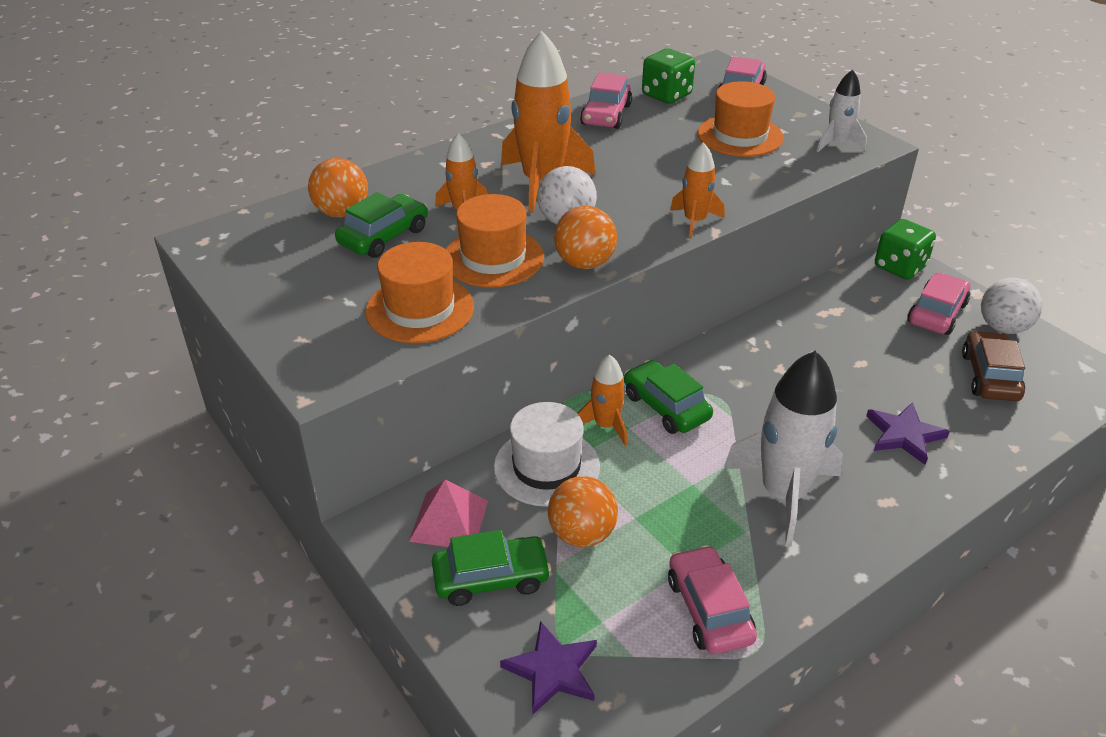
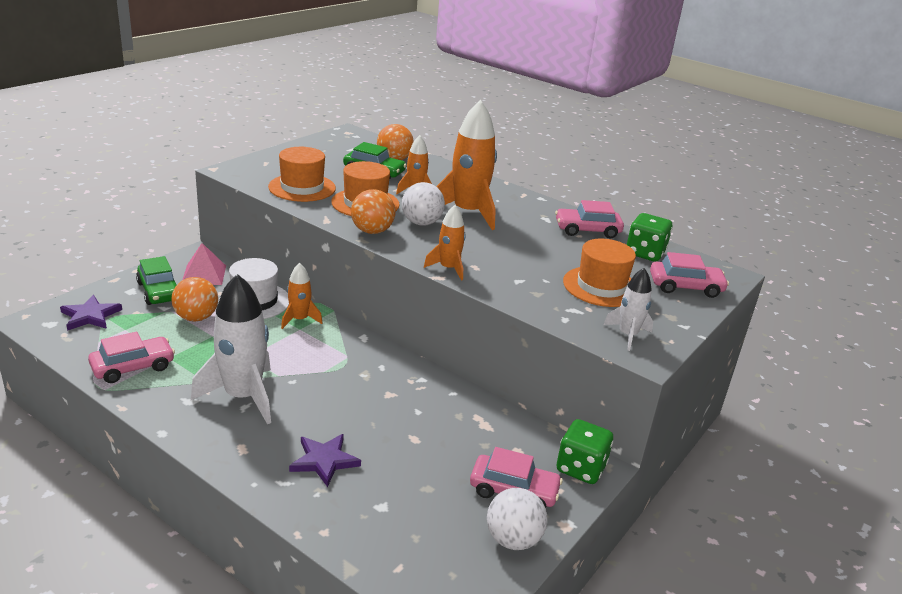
camera: 70 degrees right, 10 degrees down
(666, 406) = (326, 342): green car -> none
(989, 376) = (425, 522): brown car -> none

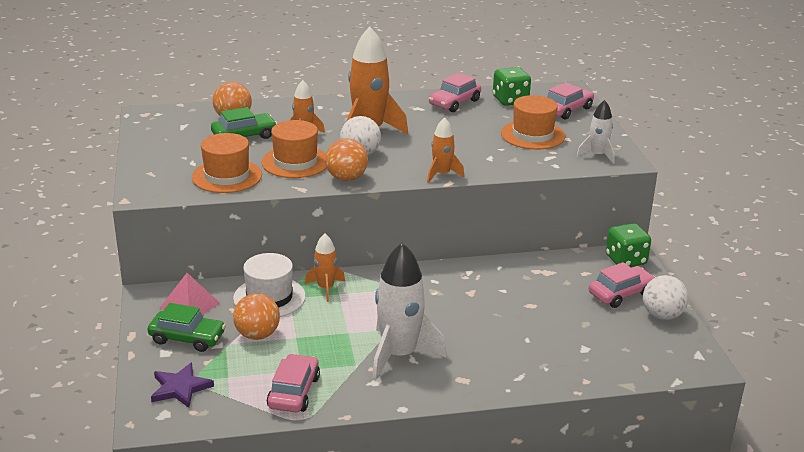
camera: 45 degrees left, 0 degrees up
(324, 461) = (515, 351): purple star -> none

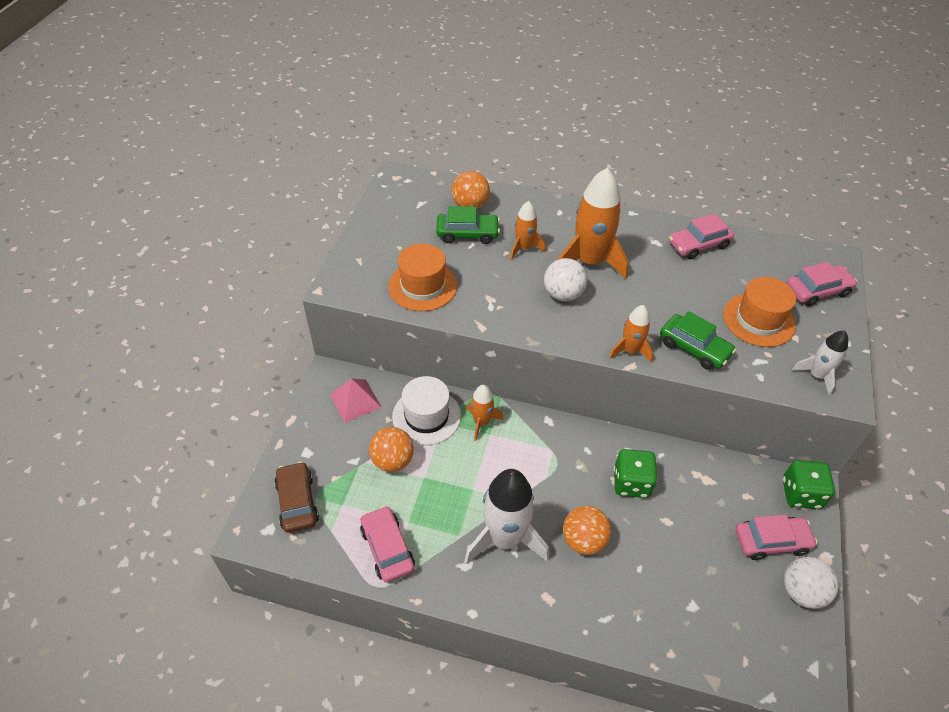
camera: 25 degrees right, 20 degrees up
(180, 388) = (297, 502): purple star -> brown car
(187, 338) = (333, 441): green car -> green car (694, 348)
(294, 392) = (387, 548): pink car -> pink car turned 60 degrees counterclockwise
(295, 162) = (495, 286): orange hat -> none
(346, 178) = (531, 325): orange ball -> orange ball (583, 540)
(510, 100) = (761, 258): green dice -> green dice (631, 483)

